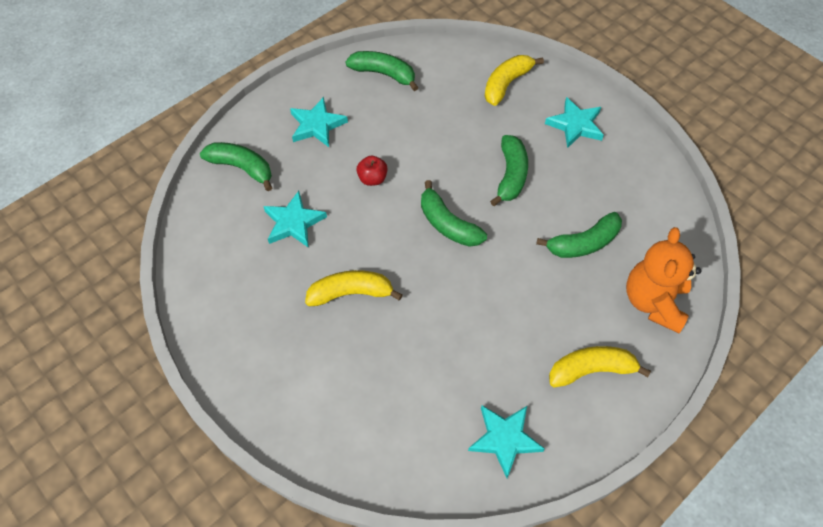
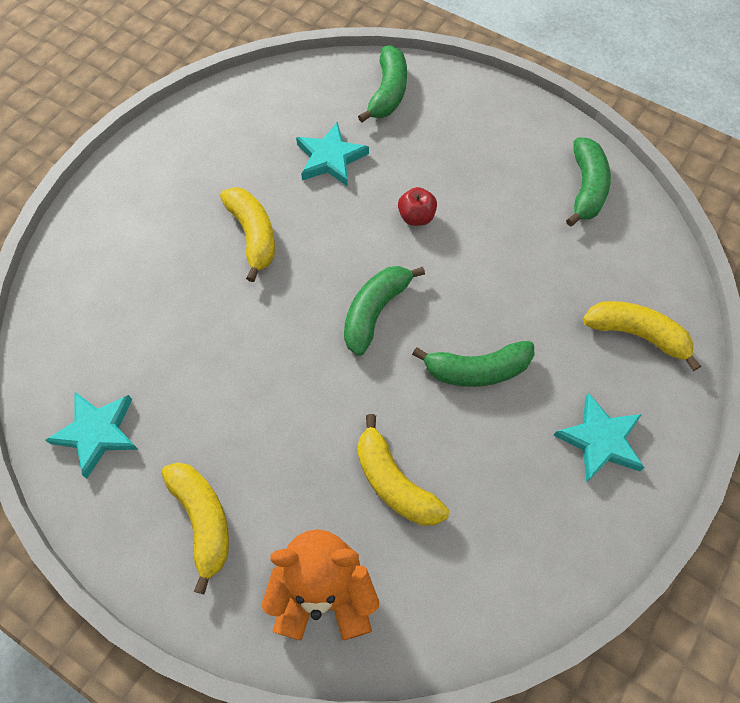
camera: 75 degrees right, 5 degrees up
(317, 125) = (474, 142): turquoise star -> none
(583, 243) = (394, 482): green banana -> yellow banana

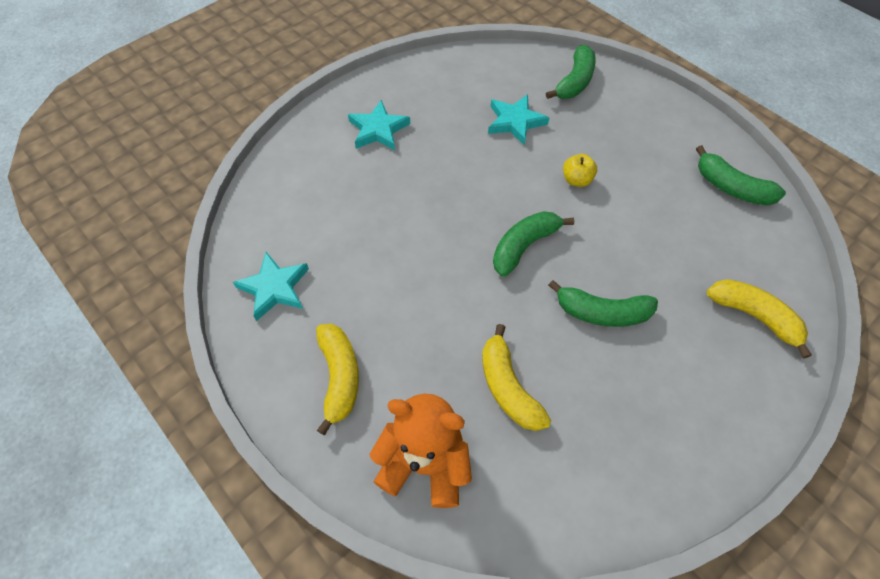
camera: 15 degrees right, 5 degrees down
(253, 235) = (438, 167): yellow banana -> none
(416, 217) = (576, 180): red apple -> yellow apple
(586, 188) = (731, 187): green banana -> green banana turned 105 degrees clockwise
(600, 440) = (702, 397): turquoise star -> turquoise star (378, 129)

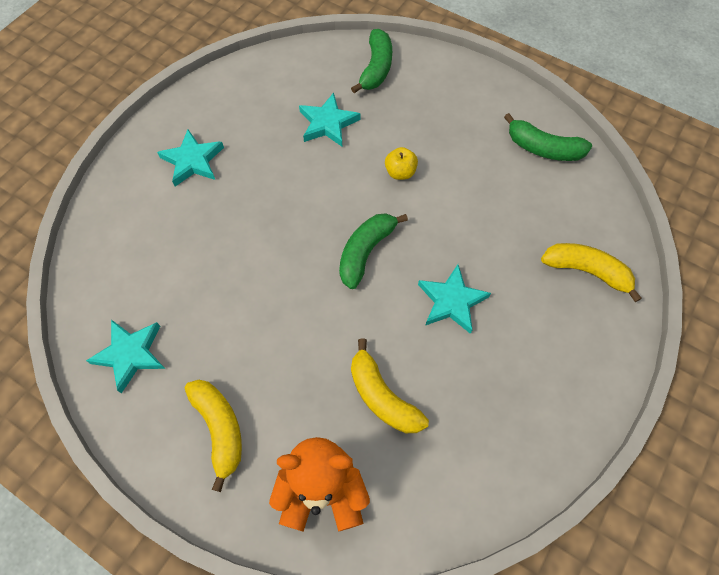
camera: 15 degrees left, 5 degrees up
(601, 312) = (451, 301): green banana -> turquoise star

